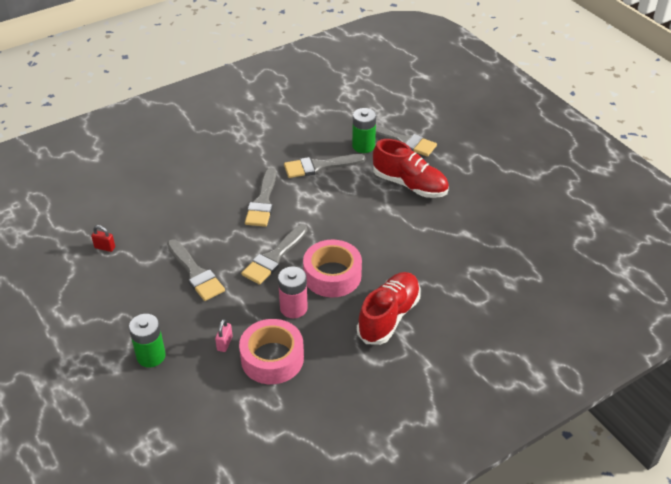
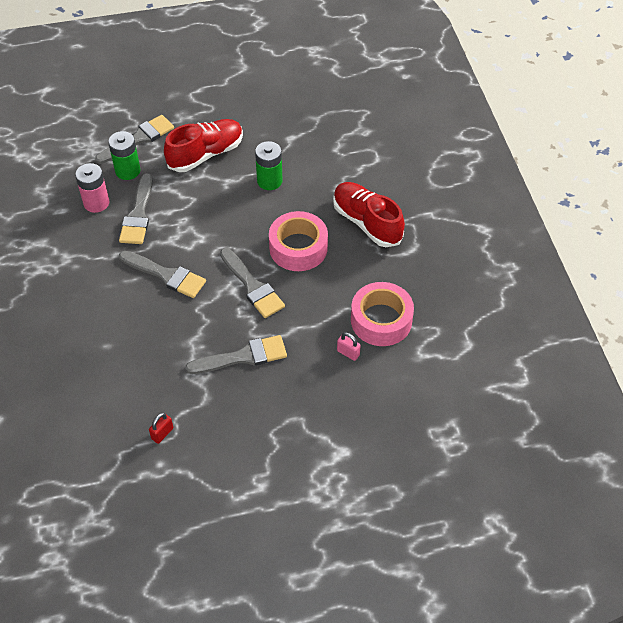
camera: 70 degrees left, 10 degrees up
(151, 356) = (339, 417): green battery -> green battery (269, 181)
(293, 308) = (326, 288): pink battery -> pink battery (96, 203)

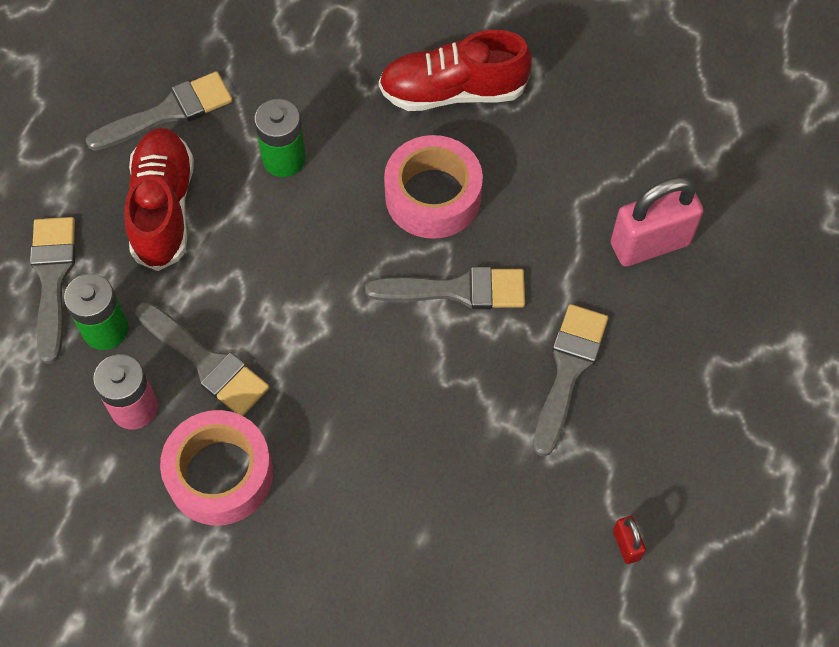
camera: 55 degrees left, 10 degrees up
(166, 275) = (352, 388): grey brush -> grey brush (168, 112)
(348, 353) = (650, 244): pink padlock -> pink padlock, size x2.23
(381, 320) = (625, 175): pink tape -> pink tape (220, 474)

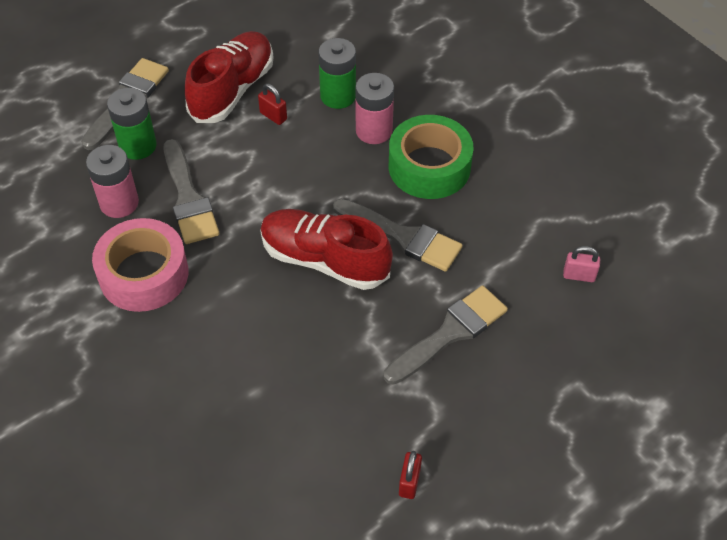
camera: 30 degrees right, 10 degrees down
(168, 112) = (279, 34): grey brush -> none
(230, 218) = (273, 116): none -> red padlock
(349, 182) = (374, 131): none -> pink battery
(433, 196) = (429, 166): pink tape -> green tape
(453, 91) = (493, 106): red shoe -> red shoe (324, 260)
(650, 244) = (579, 275): pink padlock -> pink padlock, size x0.45

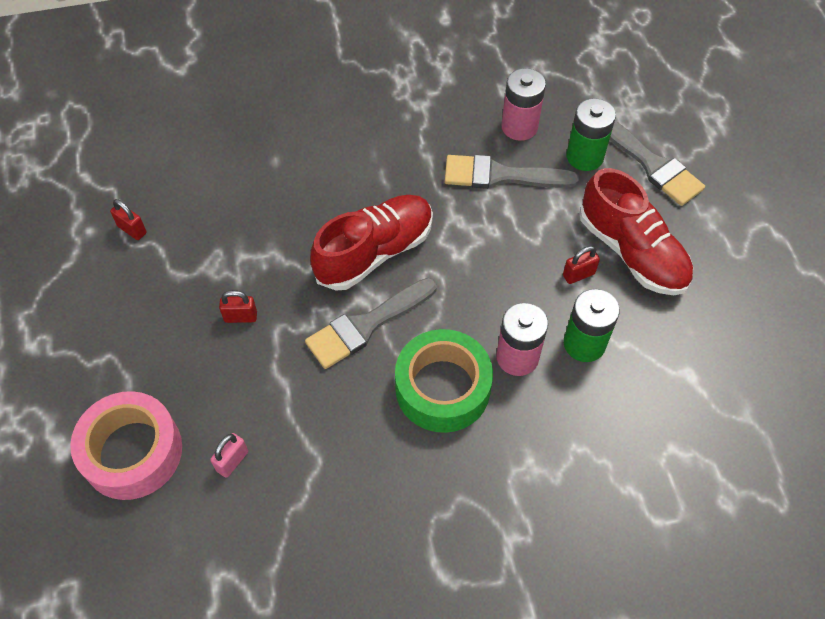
camera: 115 degrees right, 5 degrees up
(144, 274) = (431, 123): pink tape -> pink tape (132, 452)
(450, 333) = (240, 317): grey brush -> red padlock

